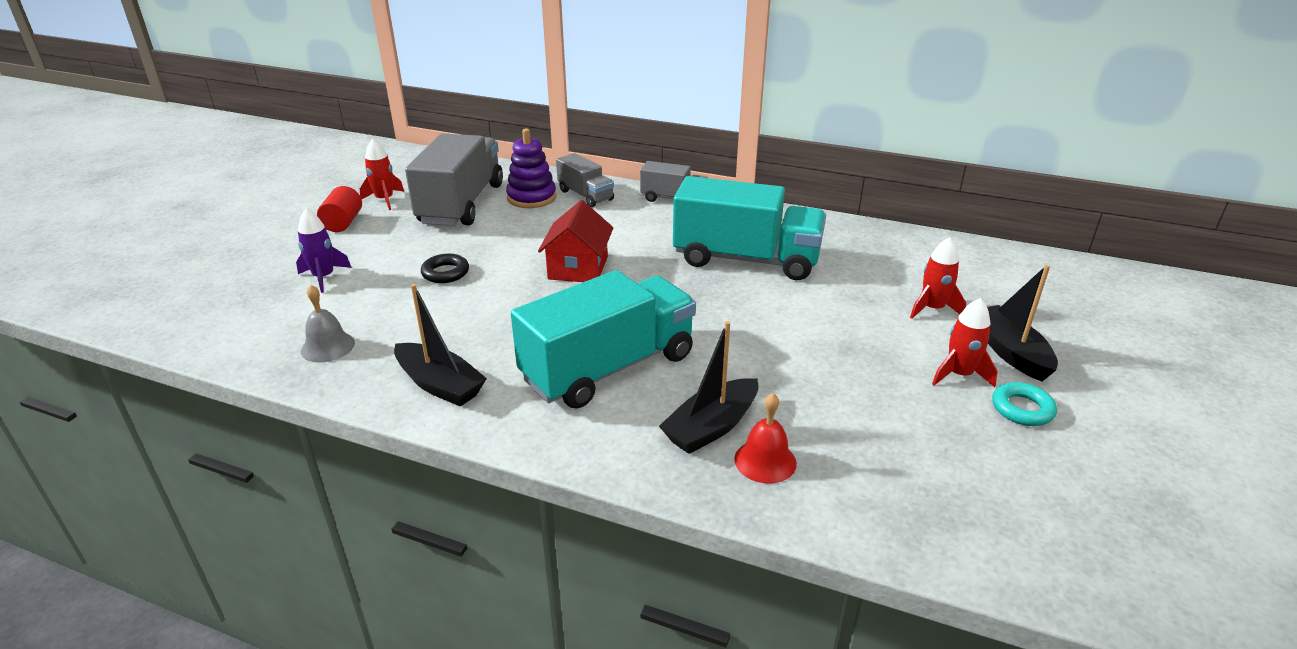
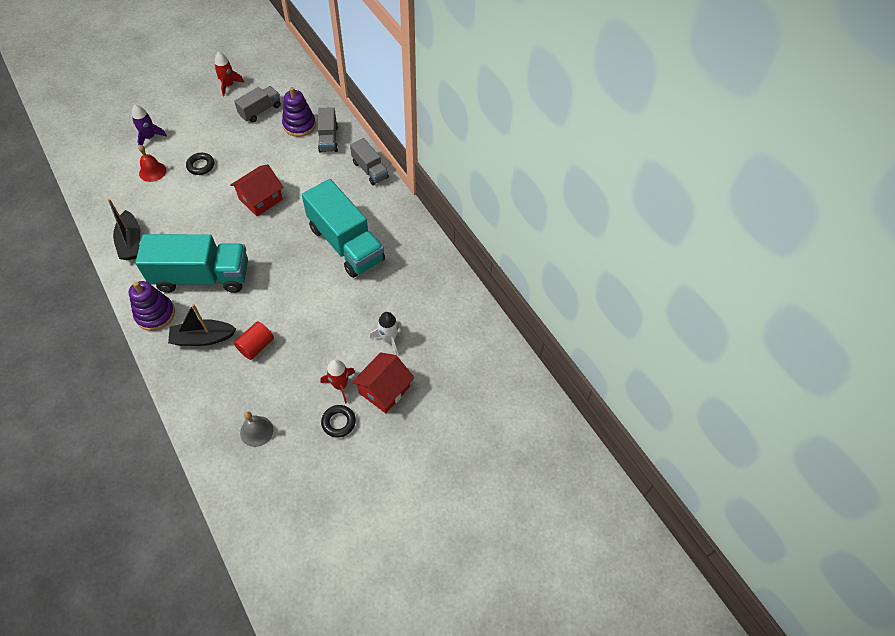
camera: 35 degrees right, 25 degrees up
(328, 347) = (112, 189): grey bell -> grey bell (256, 431)
(343, 223) = (193, 96): red cylinder -> red cylinder (256, 346)
(461, 204) = (260, 111): grey truck -> grey truck, size x0.52
(597, 440) = (155, 314): none -> purple stacking toy
(765, 461) = (202, 369): red bell -> red bell (152, 171)
(932, 309) = (389, 339): red rocket -> white rocket
(1009, 351) = (384, 390): black boat -> red house
(1022, 409) = (338, 422): turquoise ring -> black ring

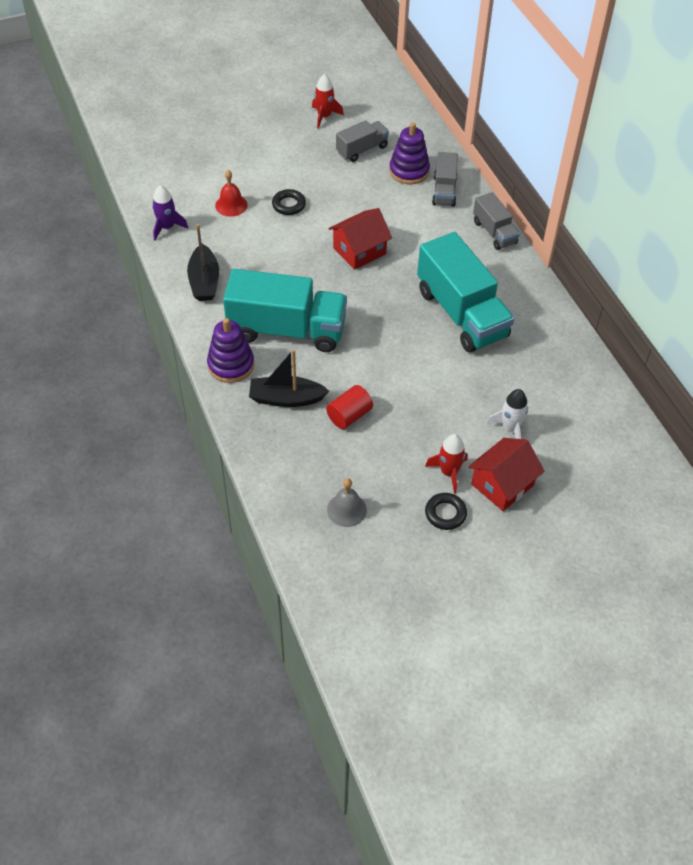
camera: 10 degrees right, 5 degrees down
(150, 137) = (229, 166): purple rocket -> purple rocket (167, 227)

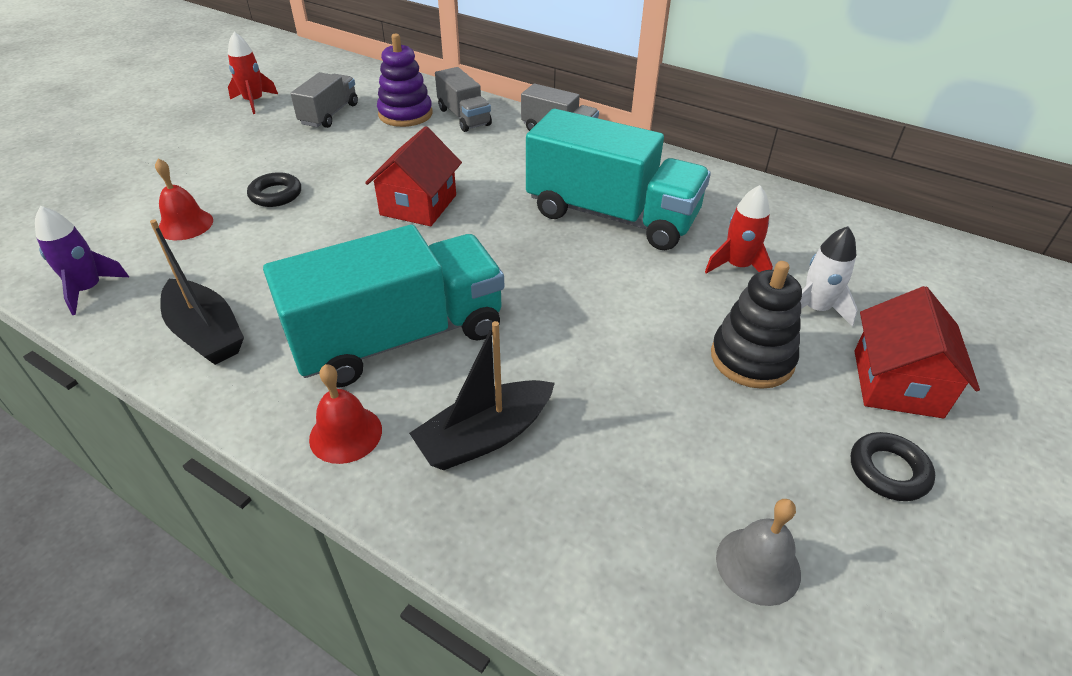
camera: 35 degrees left, 10 degrees down
(231, 365) = (345, 434): purple stacking toy -> red bell
(349, 415) = (605, 407): red cylinder -> none
(444, 433) = (752, 358): none -> black stacking toy
(448, 472) = (819, 407): red rocket -> red rocket (737, 266)

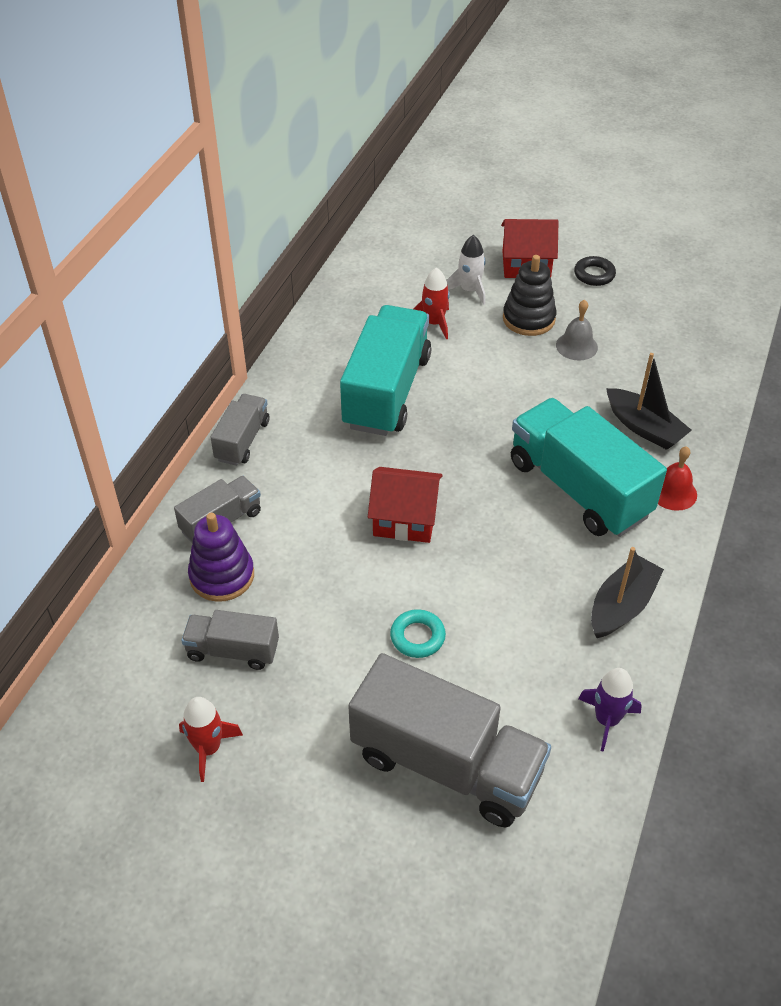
camera: 100 degrees left, 5 degrees up
(142, 192) = (446, 764): none -> grey truck
(185, 224) = (490, 692): red bell -> none
(276, 194) = (417, 637): black ring -> turquoise ring
(758, 565) = (673, 320): grey bell -> grey bell (576, 346)

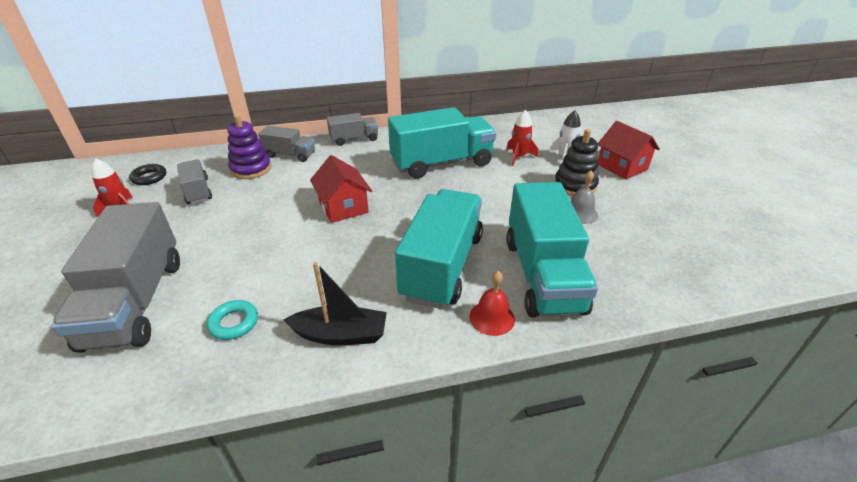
camera: 55 degrees right, 10 degrees down
(417, 637) = (245, 248): turquoise ring -> turquoise ring (234, 323)
(594, 275) = (660, 194): black ring -> black ring (149, 177)
(607, 720) = (211, 372): purple rocket -> none
(644, 428) = (542, 275): black boat -> turquoise truck

